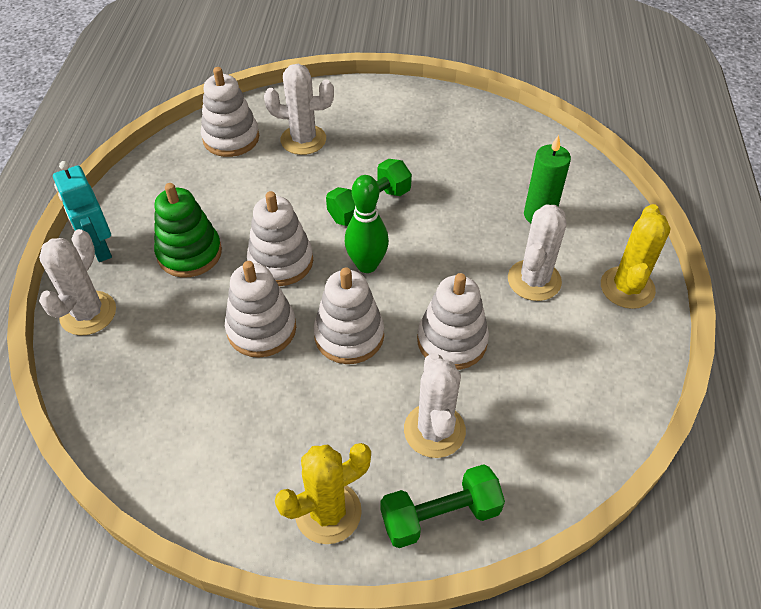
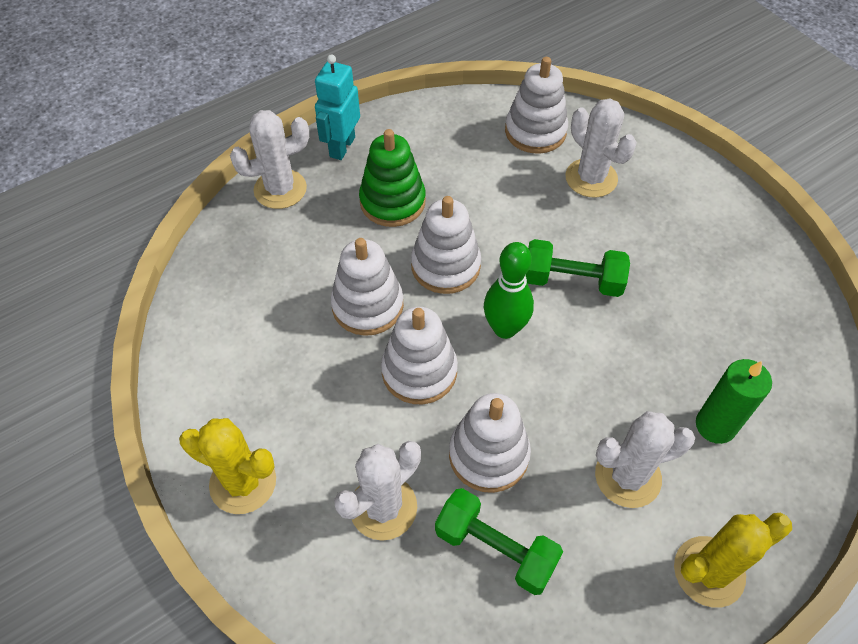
camera: 50 degrees right, 5 degrees up
(440, 516) = (305, 572): green dumbbell -> green dumbbell (495, 549)

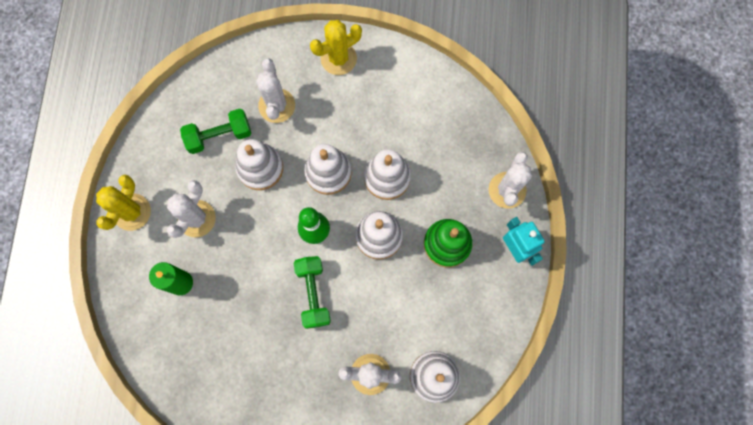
camera: 130 degrees right, 20 degrees up
(572, 280) = (313, 293): green dumbbell -> green dumbbell turned 60 degrees counterclockwise

